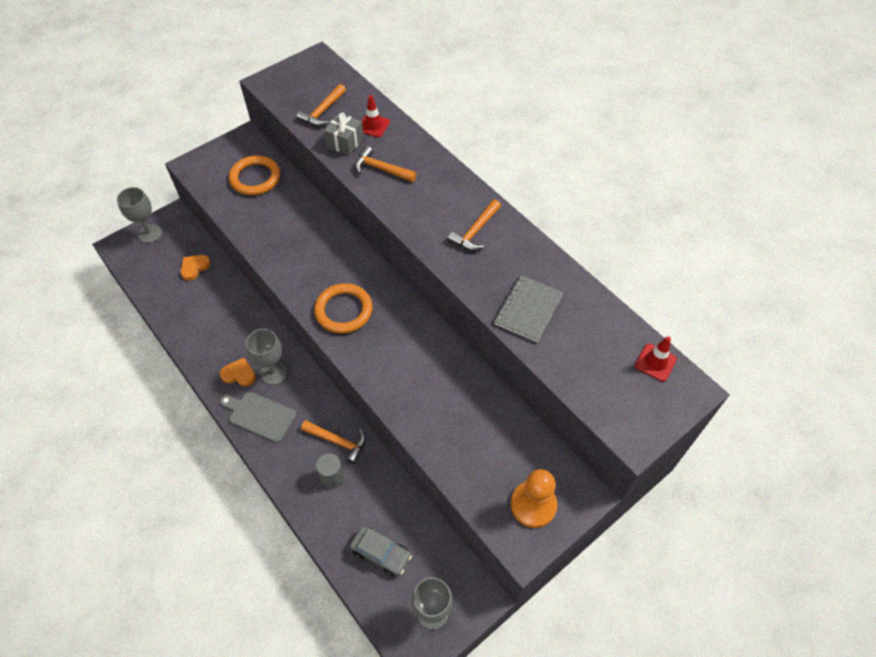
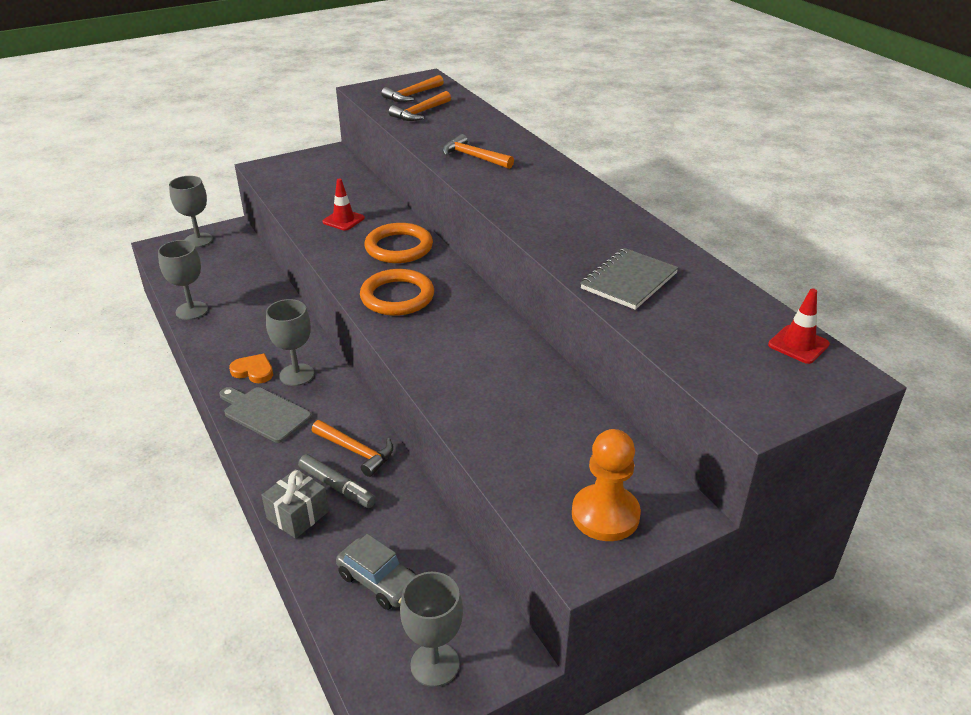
camera: 10 degrees right, 20 degrees down
(170, 316) = (191, 310): none -> grey goblet
(194, 267) = (237, 272): orange heart -> none
(255, 178) = (330, 182): orange ring -> orange ring (399, 247)
(332, 476) = (337, 487): grey cylinder -> grey marker
(345, 142) = (438, 135): grey gift -> grey gift (298, 515)
(373, 126) = (474, 126): red traffic cone -> red traffic cone (343, 220)
(475, 231) = (575, 212): orange hammer -> orange hammer (412, 95)

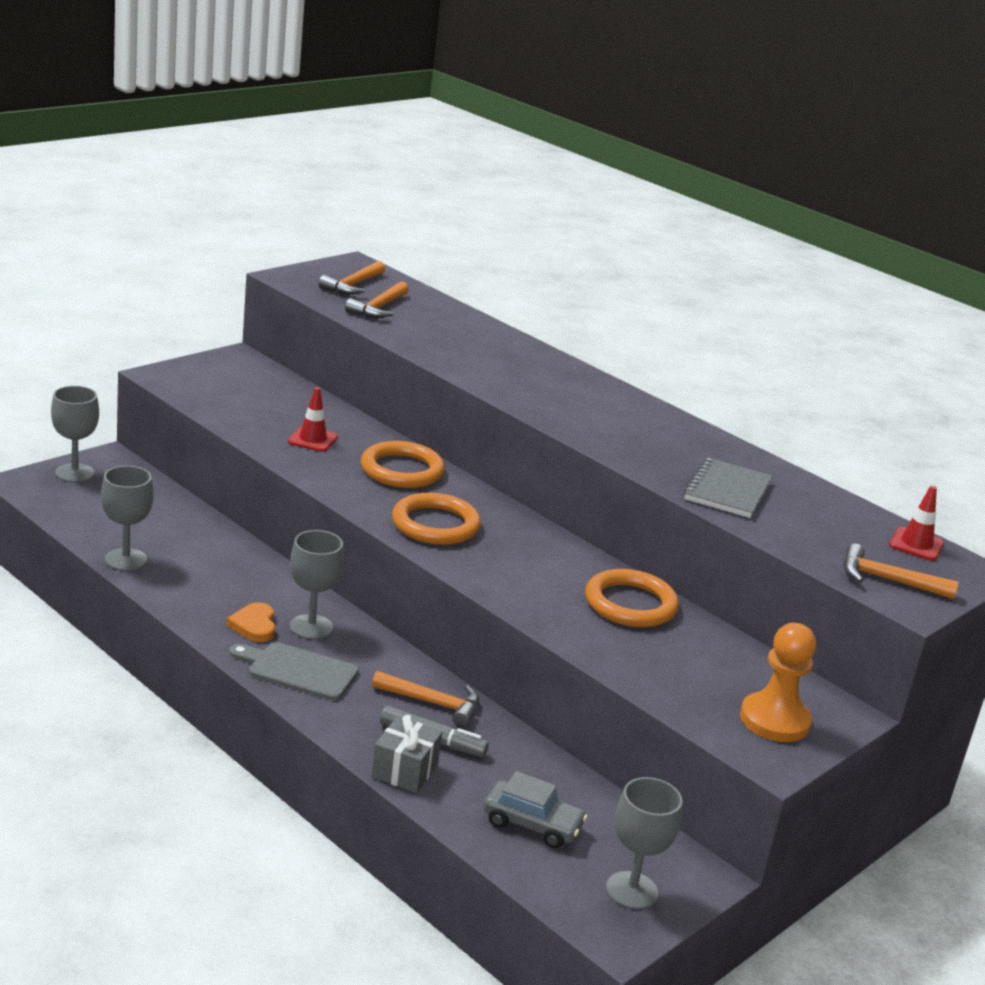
camera: 20 degrees left, 10 degrees down
(253, 371) = (254, 625): orange heart -> orange heart turned 105 degrees counterclockwise
(474, 157) = (479, 361): orange hammer -> orange hammer (888, 580)
(527, 380) = (630, 604): none -> orange ring

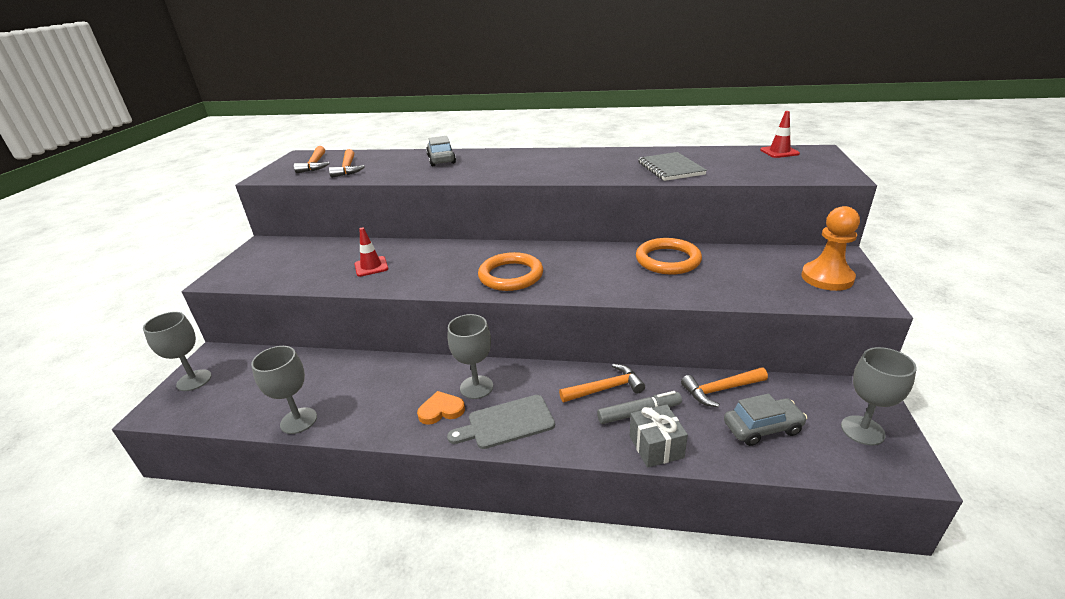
camera: 30 degrees left, 5 degrees up
(254, 625) = (441, 410): orange heart -> orange heart turned 120 degrees clockwise
(402, 470) = (447, 256): orange ring -> none
(493, 346) = (441, 160): none -> grey car
(888, 580) = (808, 170): orange hammer -> orange hammer (721, 390)

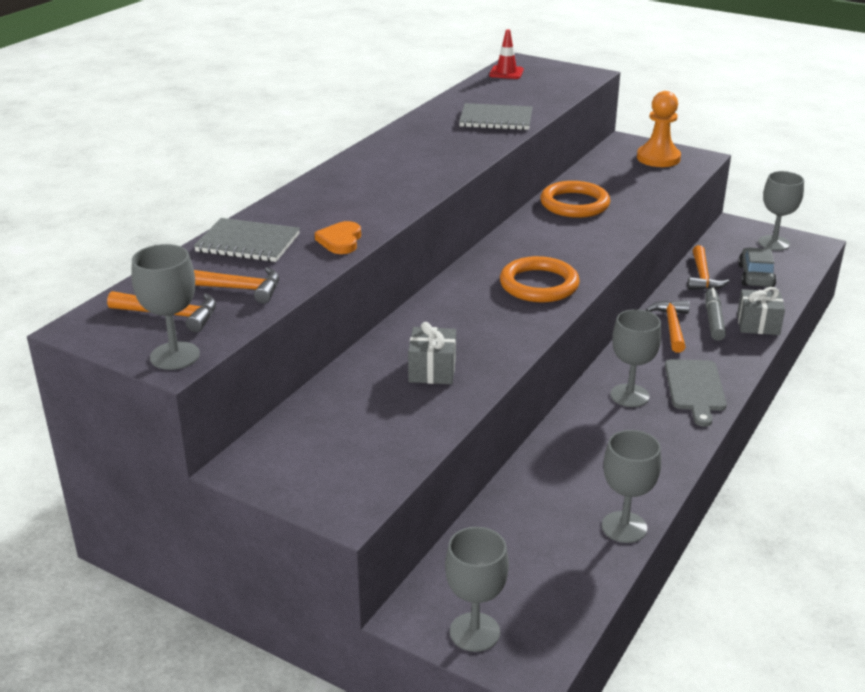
camera: 70 degrees left, 0 degrees up
(272, 175) = (175, 356): none -> grey goblet
(371, 266) = (432, 370): red traffic cone -> grey gift
(404, 158) = (248, 243): none -> grey notebook
(441, 160) = (294, 220): grey car -> none
(441, 410) = (656, 423): orange heart -> orange heart (340, 241)

